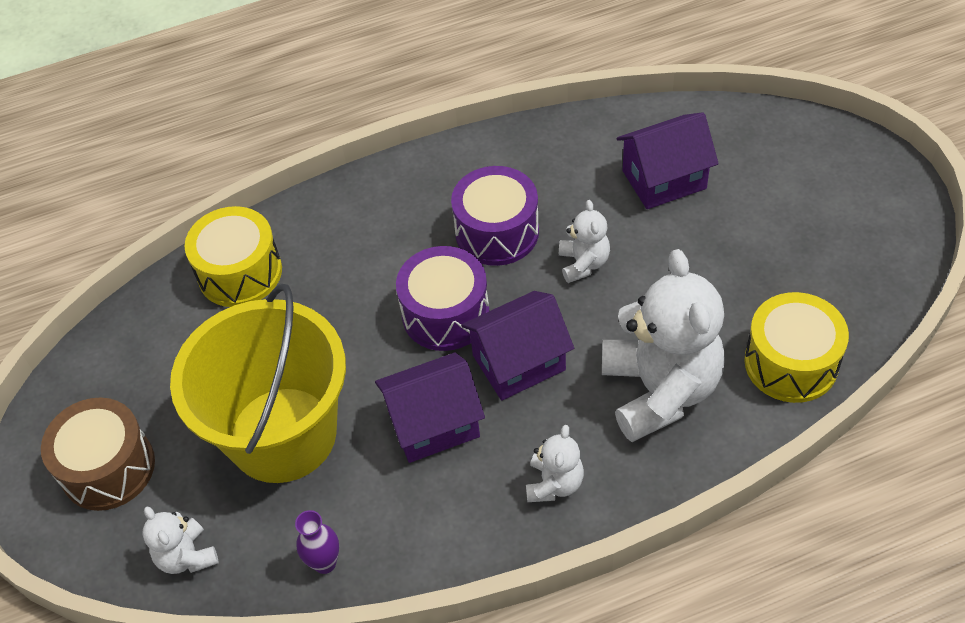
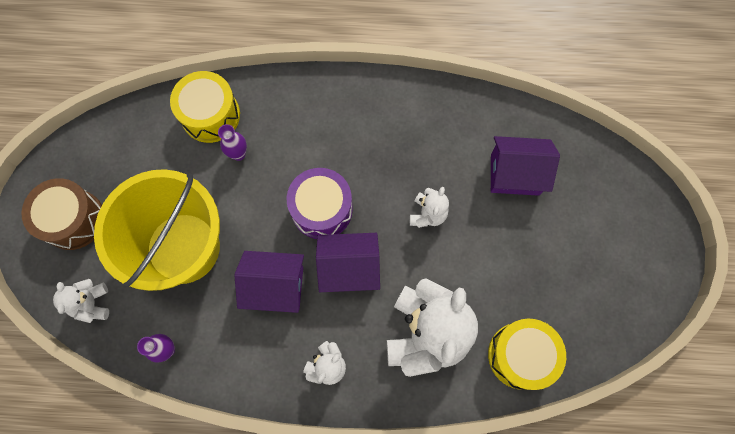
camera: 20 degrees right, 20 degrees up
(301, 299) = (238, 154): none -> purple vase
(497, 232) = (384, 162): purple drum -> none

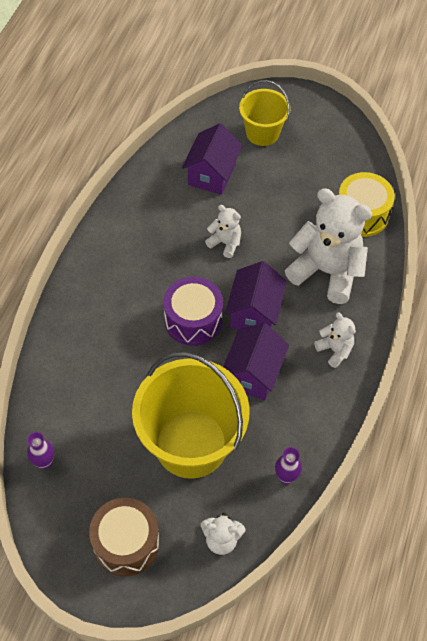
camera: 75 degrees left, 15 degrees down
(210, 115) = (62, 391): yellow drum -> none
(238, 154) = (113, 376): purple vase -> purple vase (44, 462)
(596, 212) = (262, 133): none -> yellow bucket

